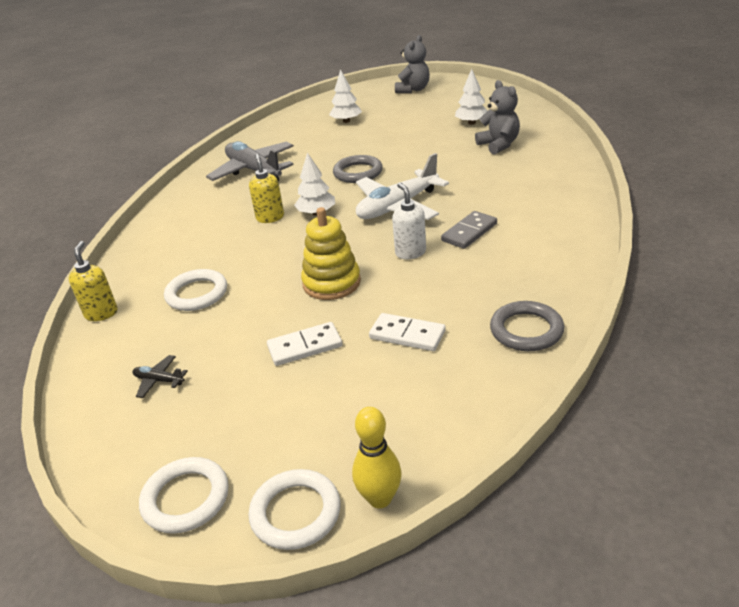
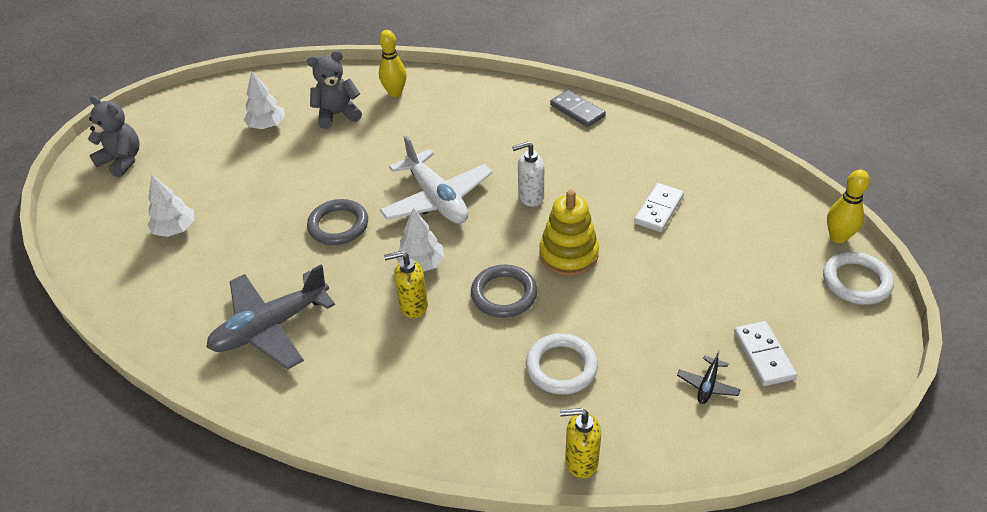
camera: 85 degrees left, 10 degrees up
(186, 498) = (851, 348): white ring -> none
(305, 346) = (666, 275): white domino -> white domino (763, 355)
(469, 232) = (507, 156): grey domino -> grey domino (577, 111)
(526, 330) = (662, 145): grey ring -> grey ring (504, 294)
(544, 162) = (395, 93): none -> yellow bowling pin

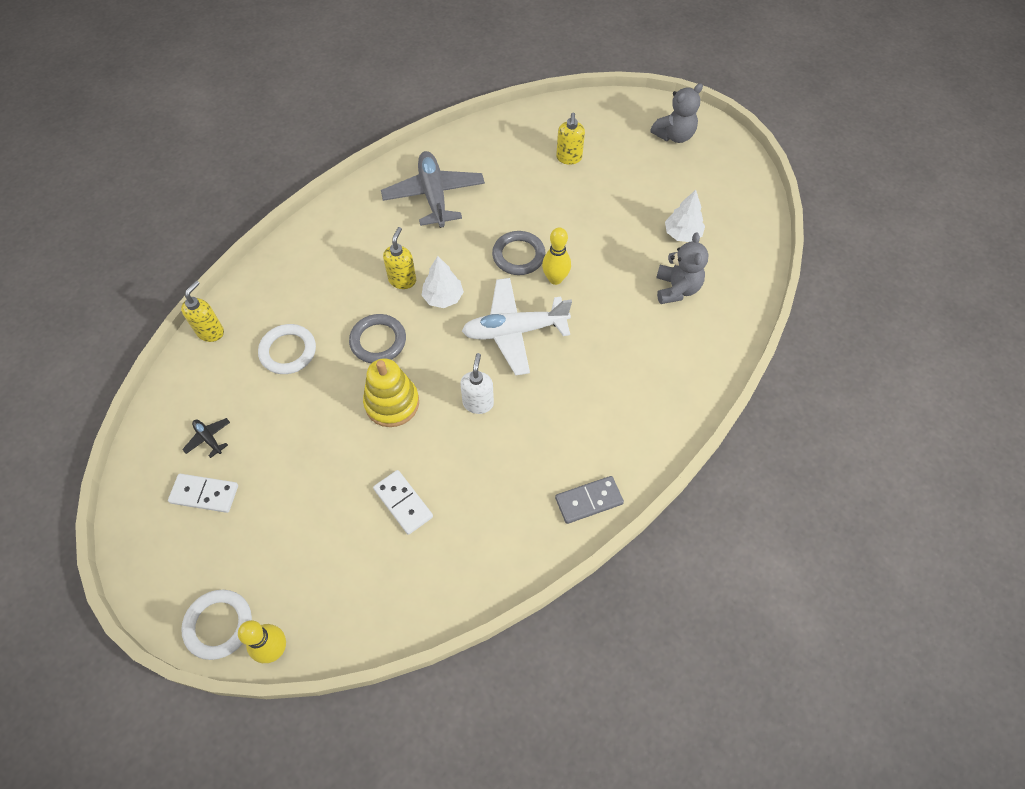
camera: 110 degrees right, 15 degrees up
(175, 229) = (569, 158): white tree -> yellow soap dispenser
(395, 93) = (694, 344): yellow bowling pin -> yellow bowling pin (555, 279)

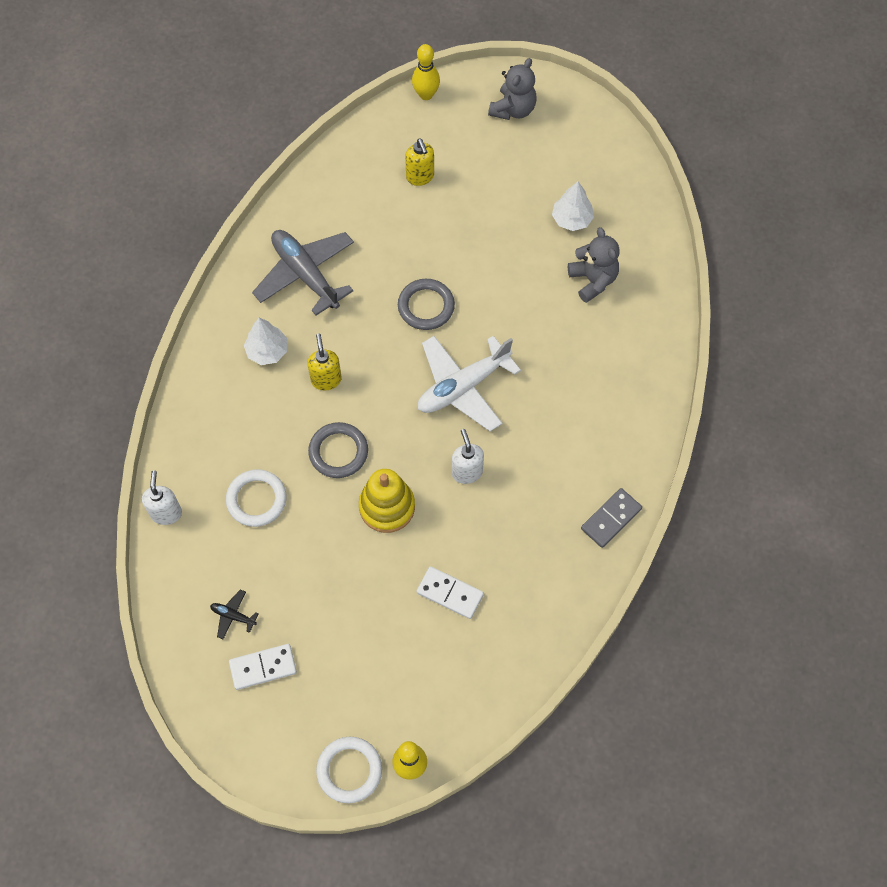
camera: 25 degrees left, 5 degrees up
(211, 332) = (166, 513): yellow soap dispenser -> white soap dispenser
(443, 297) = (376, 381): white tree -> white tree (267, 351)
(555, 279) = (474, 317): yellow bowling pin -> yellow bowling pin (426, 94)

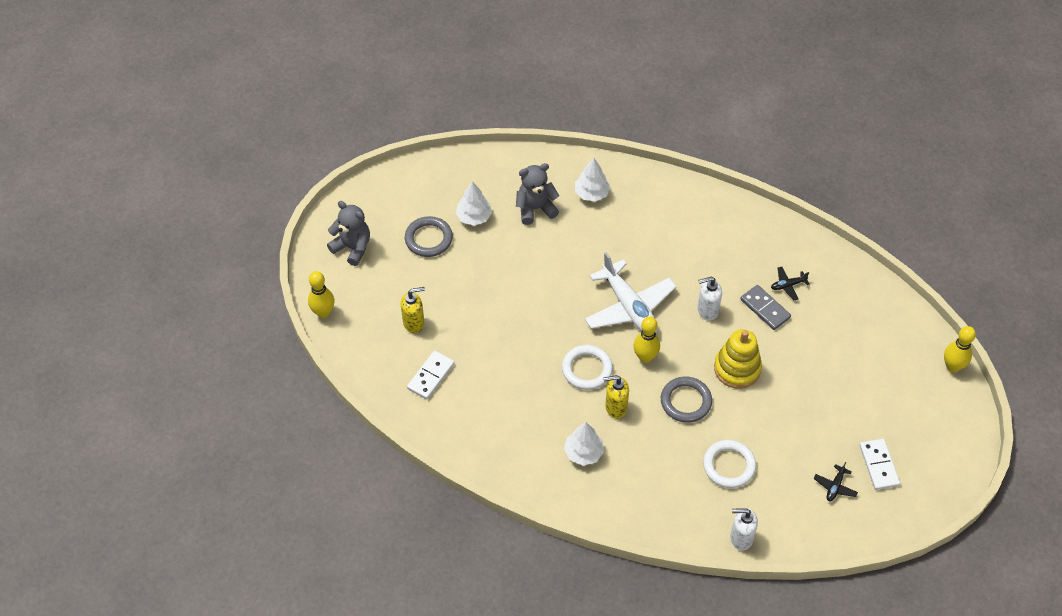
camera: 85 degrees left, 10 degrees down
(305, 275) = (507, 419): grey plane -> none
(349, 770) = (959, 407): white ring -> white ring (587, 369)
(395, 407) = (645, 357): none -> yellow bowling pin
(426, 306) = (549, 328): grey ring -> grey ring (428, 239)
(450, 593) = (812, 330): white domino -> white domino (431, 376)
(514, 565) = (788, 285): none -> black plane
(611, 519) = (749, 220): grey domino -> grey domino (765, 309)
(625, 338) = (591, 193): none -> white tree

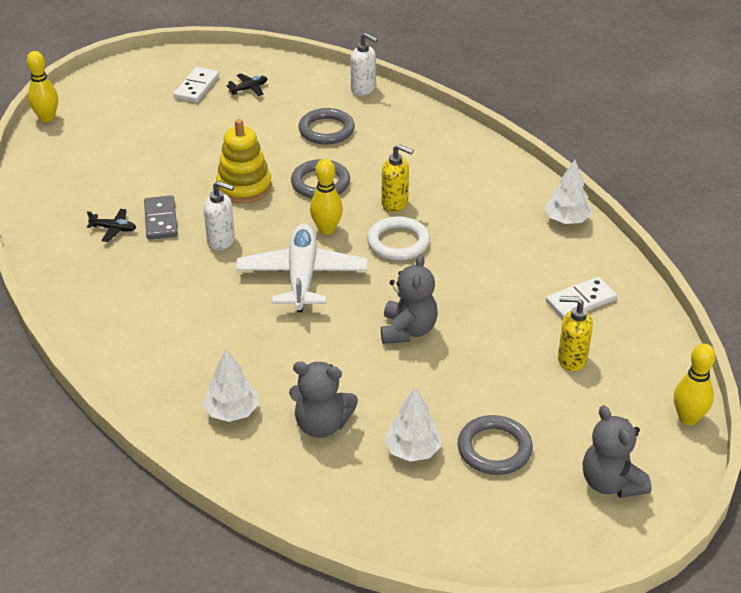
camera: 150 degrees left, 15 degrees down
(530, 297) = (408, 330): none -> grey teddy bear
(583, 453) = (456, 184): white tree -> white tree (566, 220)
(729, 466) = (326, 130): white ring -> grey ring

